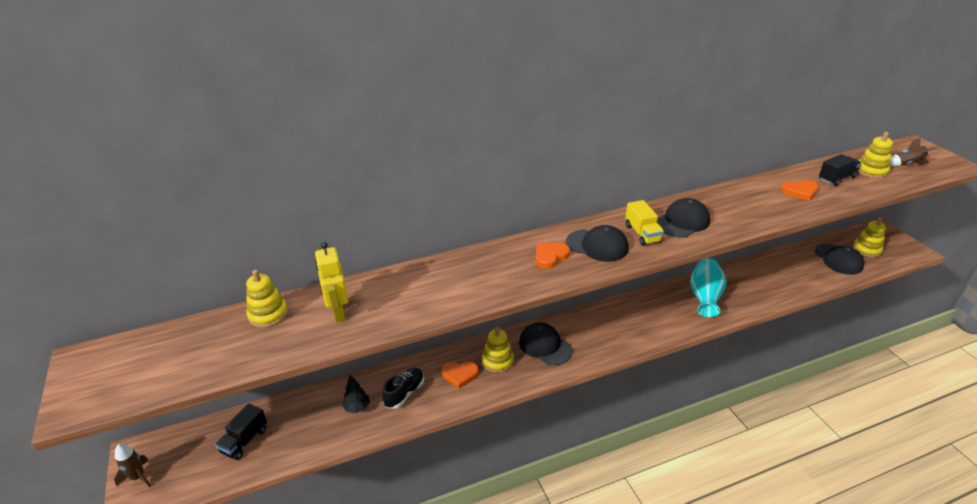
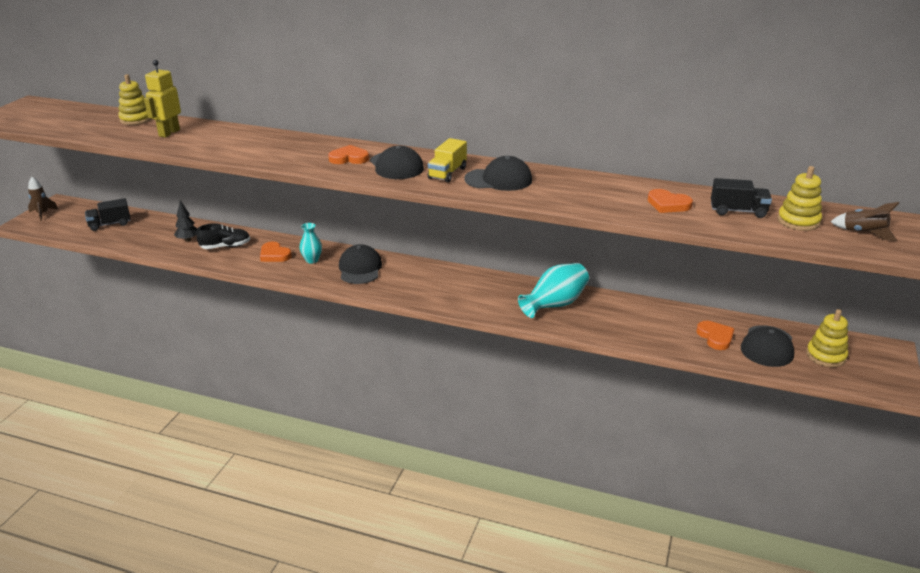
camera: 40 degrees right, 5 degrees down
(498, 361) = (312, 260): yellow stacking toy -> turquoise vase
(810, 268) = (715, 337): none -> orange heart

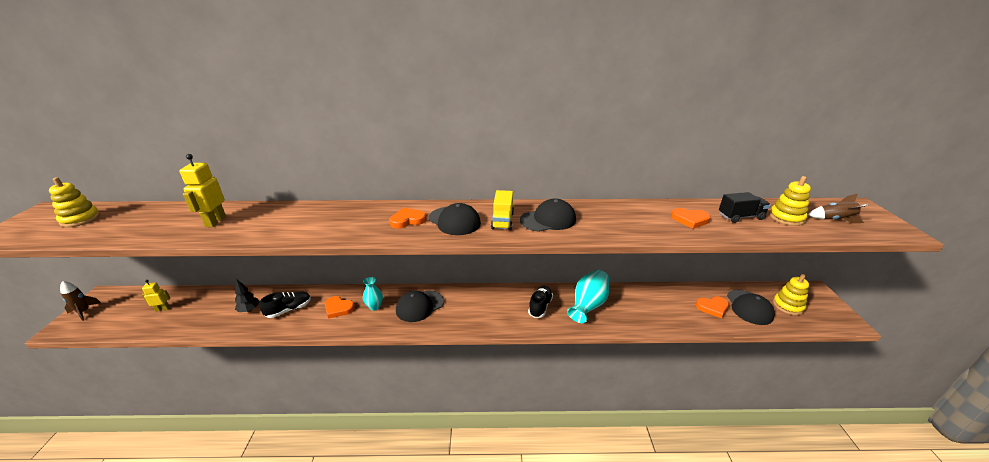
camera: 20 degrees left, 0 degrees up
(110, 224) = (163, 309): black truck -> yellow robot
(136, 119) = (174, 212): yellow stacking toy -> yellow stacking toy (80, 219)
(360, 268) = (420, 306): black cap -> black cap turned 105 degrees counterclockwise
(495, 295) = (540, 307): none -> black shoe
(715, 337) = (712, 307): orange heart -> orange heart turned 120 degrees clockwise

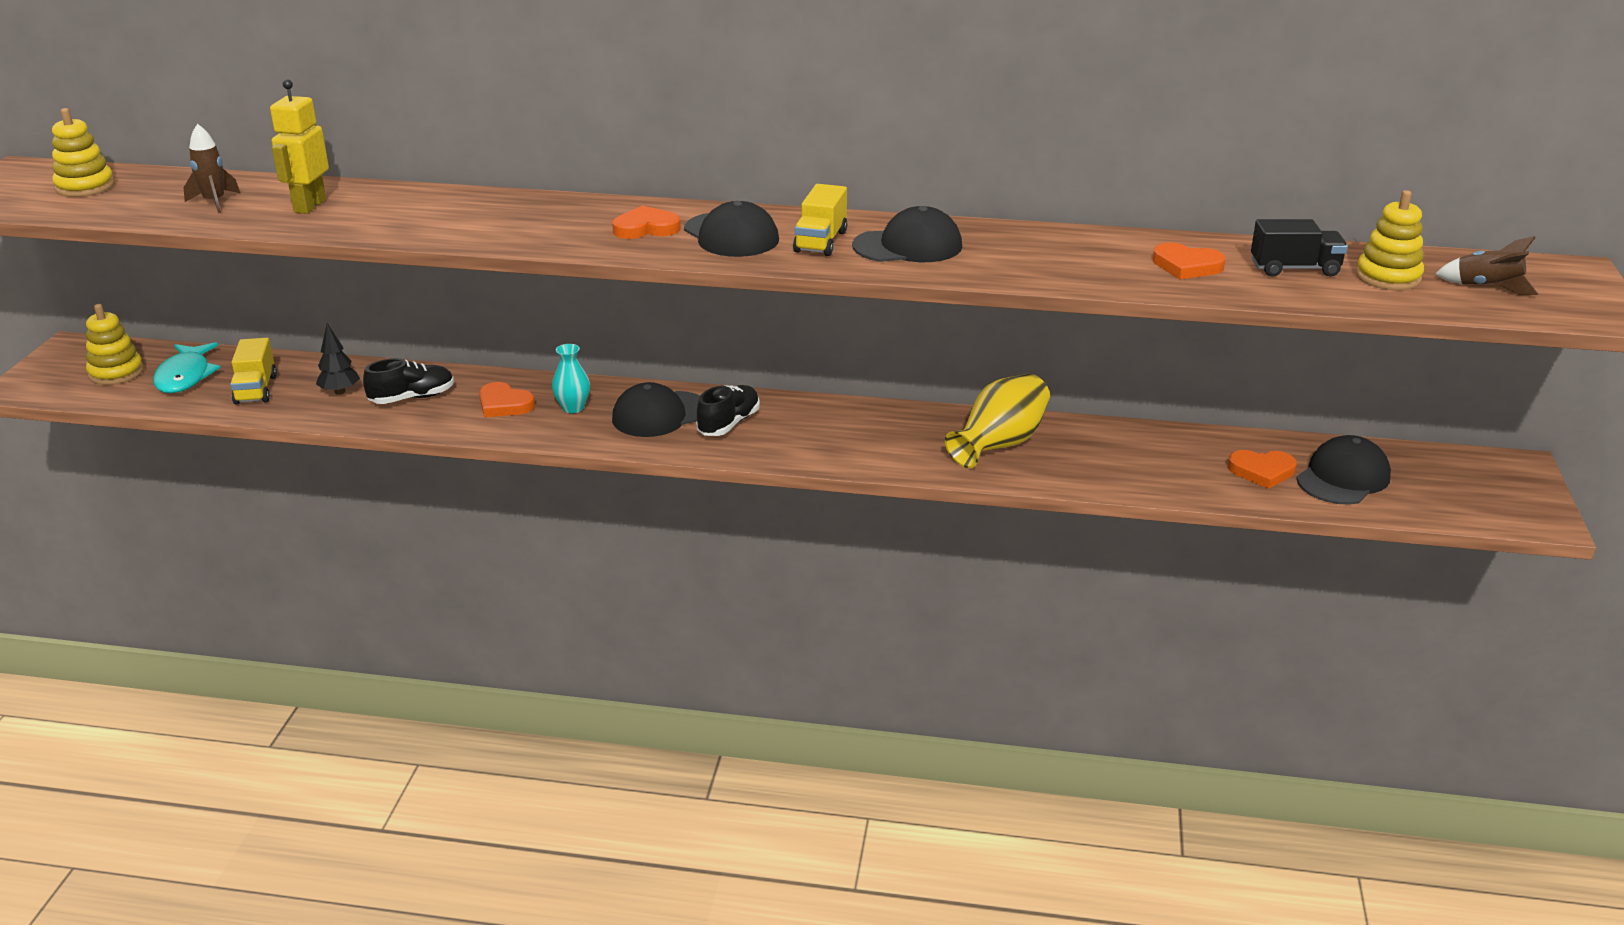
camera: 10 degrees right, 0 degrees up
(84, 312) = (50, 368): brown rocket -> brown rocket (214, 202)
(163, 309) = (185, 376): yellow robot -> turquoise fish
(202, 314) = (256, 389): none -> yellow truck
(540, 307) = (899, 437): black shoe -> black shoe (728, 424)
(588, 305) = (999, 444): turquoise vase -> yellow vase
(749, 307) = (1343, 478): black cap -> black cap turned 150 degrees counterclockwise
(788, 306) = (1431, 484): yellow stacking toy -> yellow stacking toy (116, 373)

